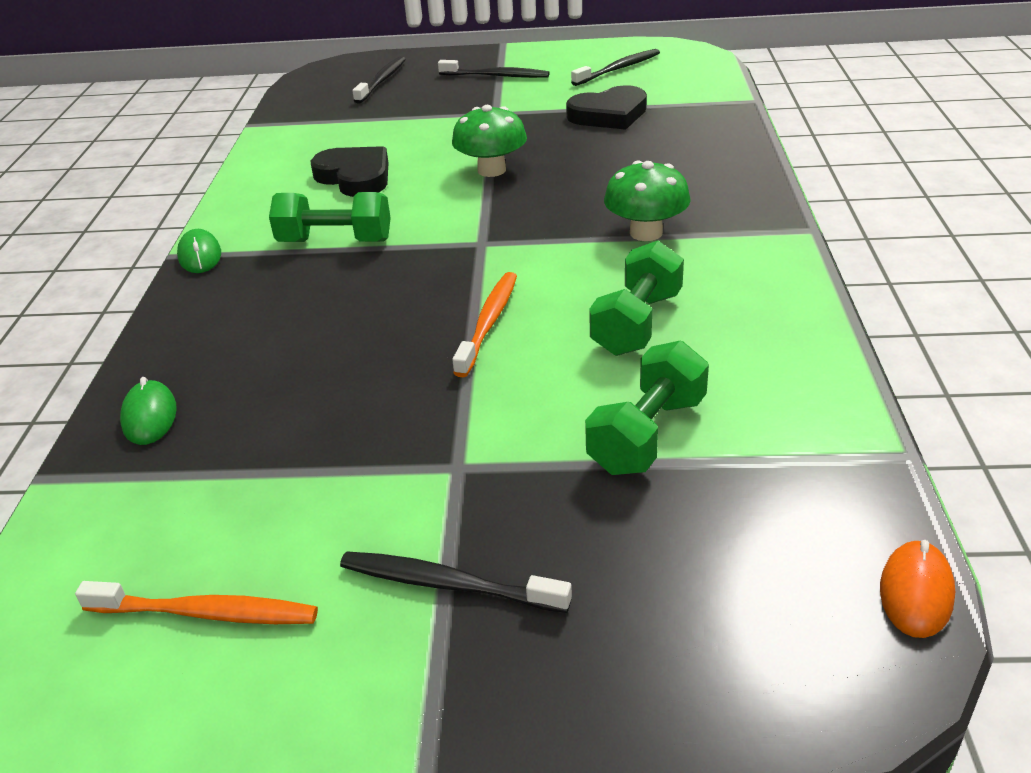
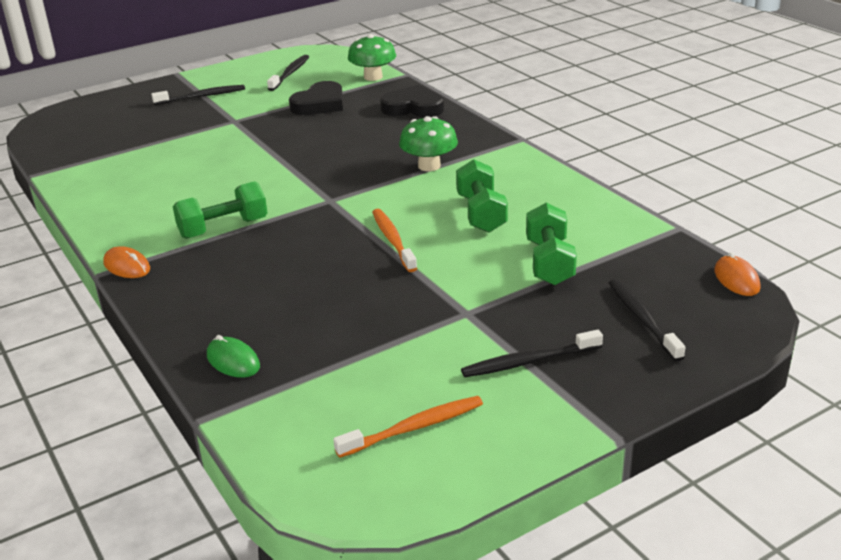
camera: 35 degrees left, 5 degrees down
(200, 256) = (127, 266): green mouse -> orange mouse
(355, 177) = (181, 186): black heart -> black heart (413, 107)
(382, 81) = (110, 119): black toothbrush -> black toothbrush (642, 319)
(491, 170) = (280, 157): green mushroom -> green mushroom (373, 77)

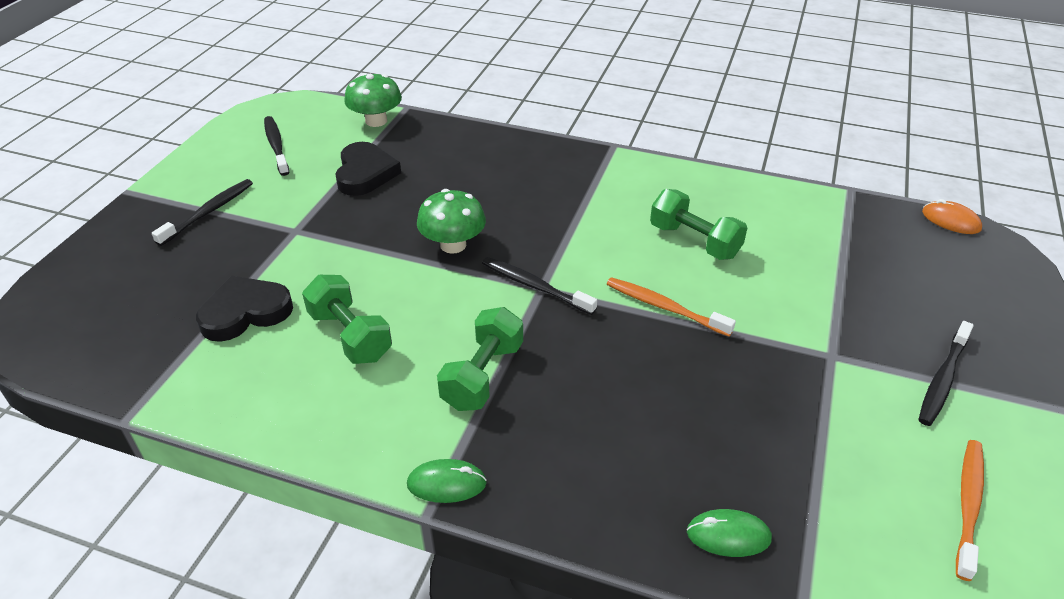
camera: 40 degrees left, 10 degrees up
(127, 266) = (446, 483): orange mouse -> green mouse
(413, 107) = (468, 144): black heart -> black heart (245, 312)
(429, 166) = (577, 207): green mushroom -> green mushroom (453, 245)
(549, 262) = (815, 268): green dumbbell -> green dumbbell (350, 335)
(642, 319) = (950, 291): black toothbrush -> black toothbrush (535, 286)

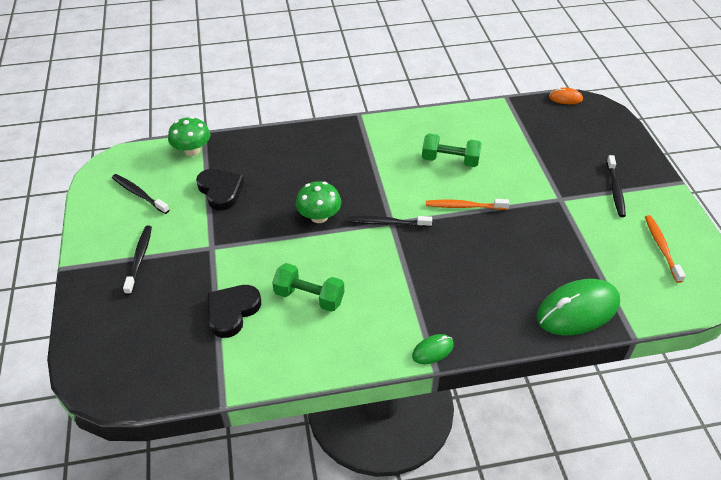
camera: 30 degrees left, 5 degrees up
(483, 375) = (402, 286): green dumbbell -> none
(728, 535) = (577, 310): green mouse -> green mouse, size x2.09

